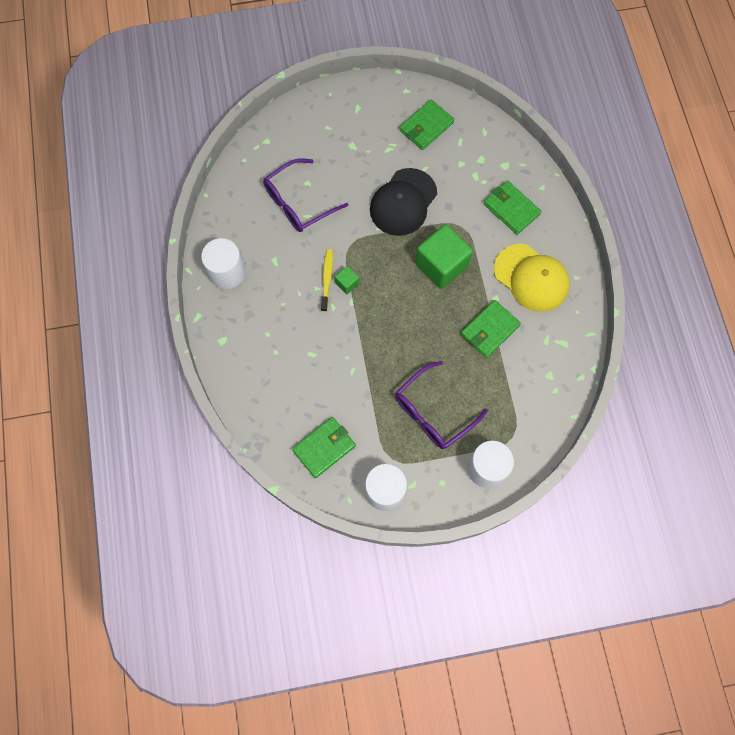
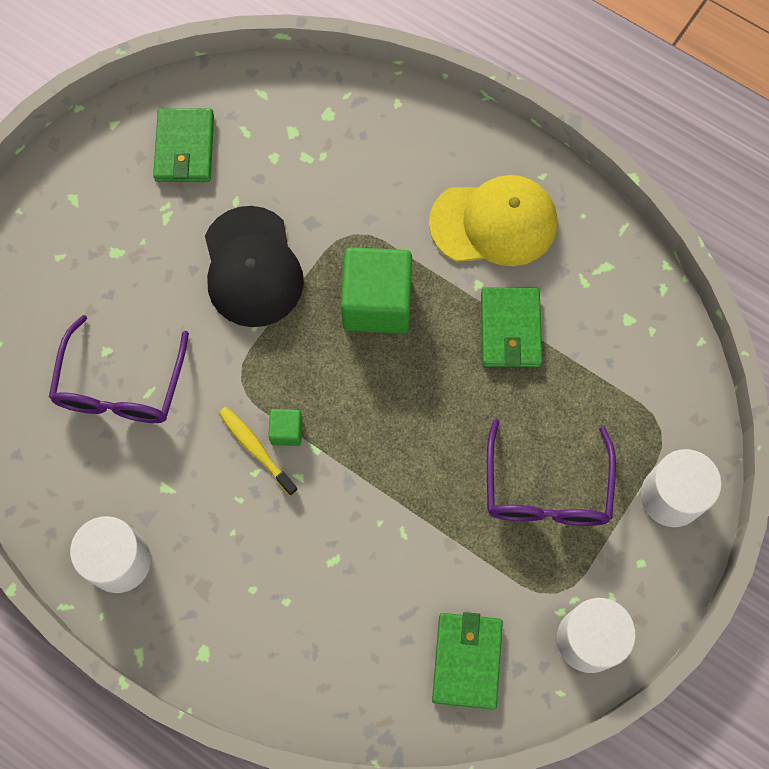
camera: 45 degrees left, 0 degrees up
(511, 209) = (388, 161): green wallet -> none

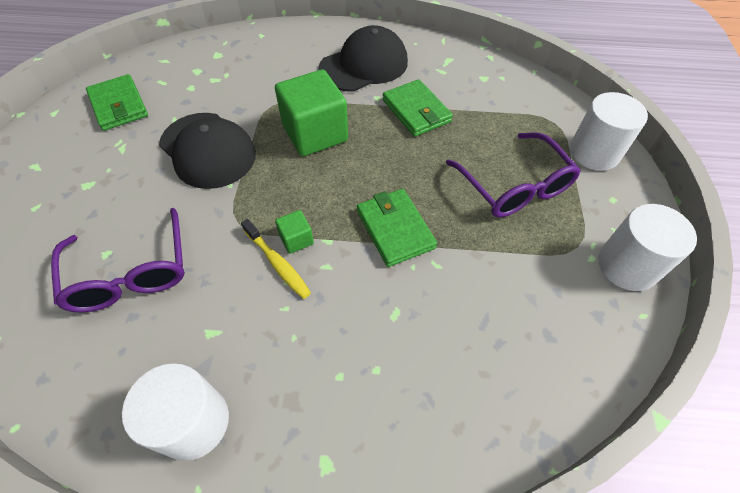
camera: 30 degrees left, 15 degrees down
(256, 449) = (277, 263): yellow toothbrush -> yellow toothbrush turned 150 degrees counterclockwise
(467, 660) = (557, 332): green wallet -> green wallet (395, 229)
(494, 223) = (364, 65): yellow cap -> black cap

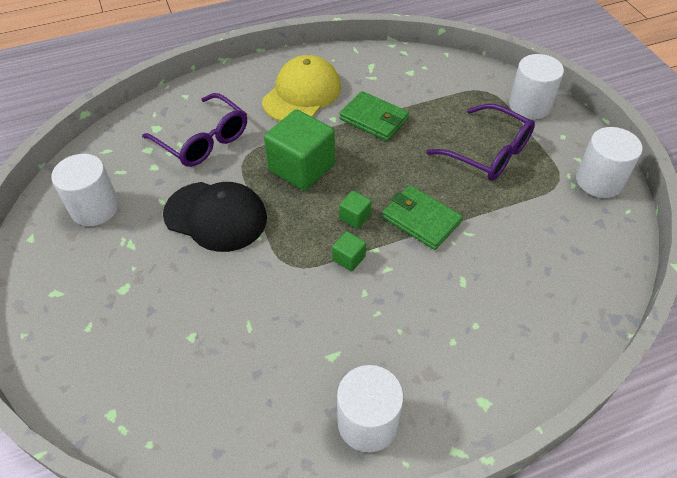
camera: 25 degrees left, 5 degrees down
(119, 105) = (95, 208): green wallet -> white cylinder
(130, 273) = (227, 342): purple glasses -> purple glasses (203, 140)
(277, 263) = (347, 283): yellow toothbrush -> none
(331, 200) = (355, 217): none -> green cube
(364, 65) = (302, 94): black cap -> yellow cap

